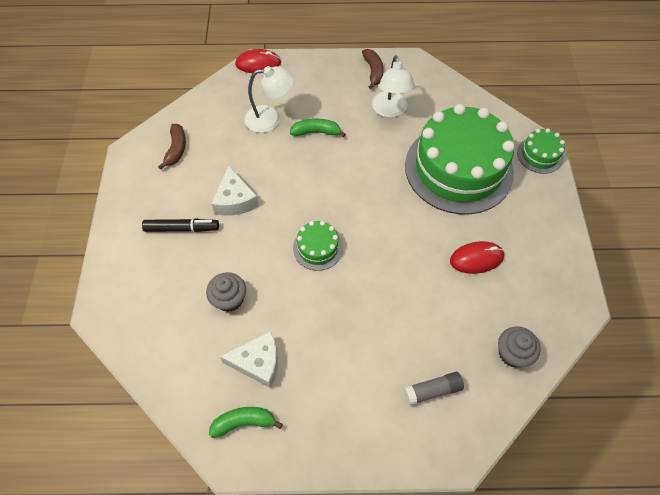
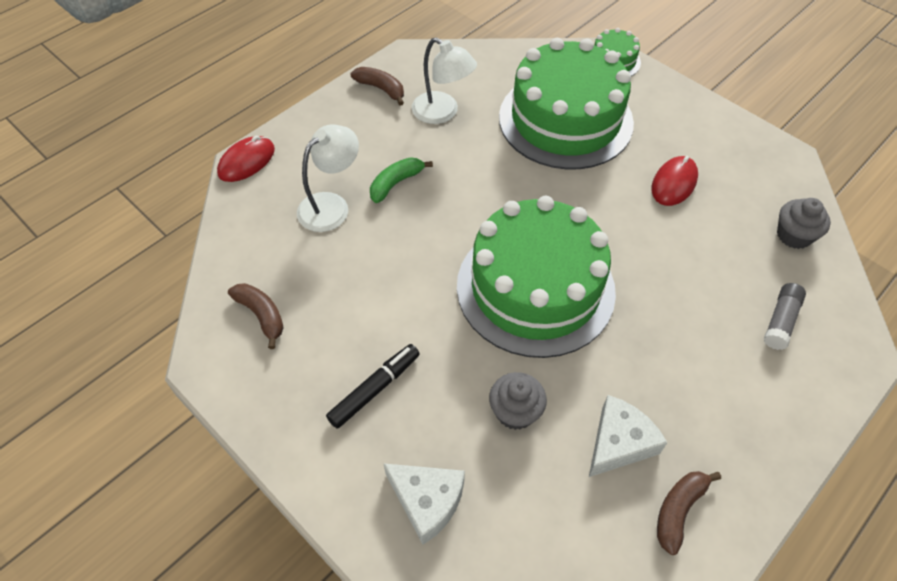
camera: 45 degrees left, 5 degrees down
(235, 200) = (396, 312): white cheese -> white cheese (427, 501)
(244, 422) = (678, 510): green banana -> brown banana
(318, 248) = (535, 288): green cake -> green cake, size x2.33

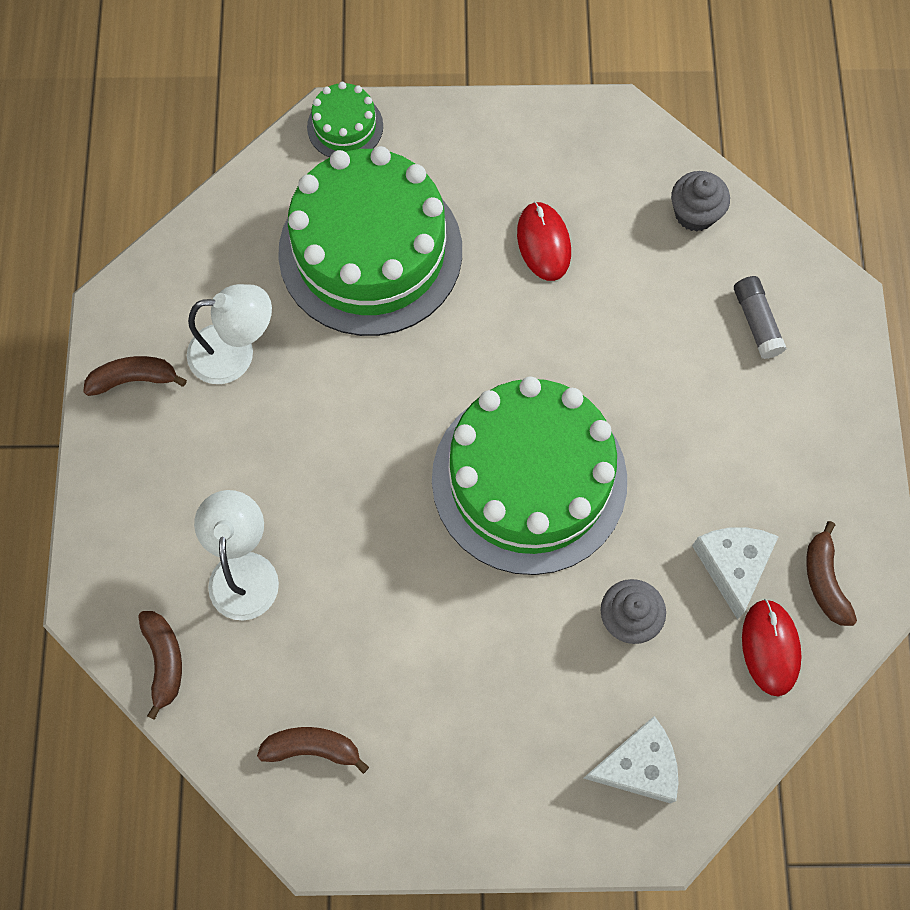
camera: 45 degrees left, 15 degrees up
(245, 213) = (164, 661): none -> brown banana
(246, 161) = (92, 602): red mouse -> red mouse (770, 648)
(375, 389) = (494, 714): black marker -> none
(396, 183) = (280, 484): green banana -> none

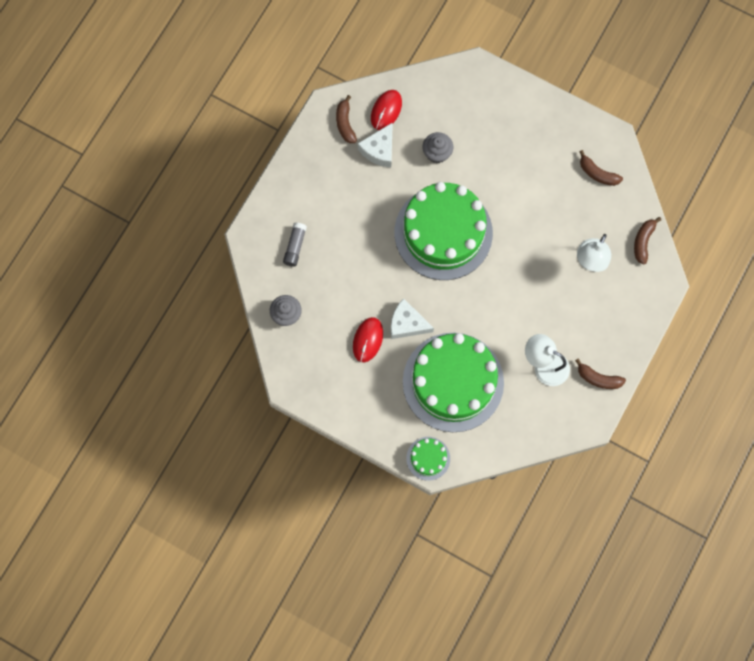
camera: 150 degrees left, 5 degrees up
(638, 766) = (469, 97): white cheese -> white cheese (407, 323)
(824, 580) = (345, 123): brown banana -> brown banana turned 150 degrees clockwise

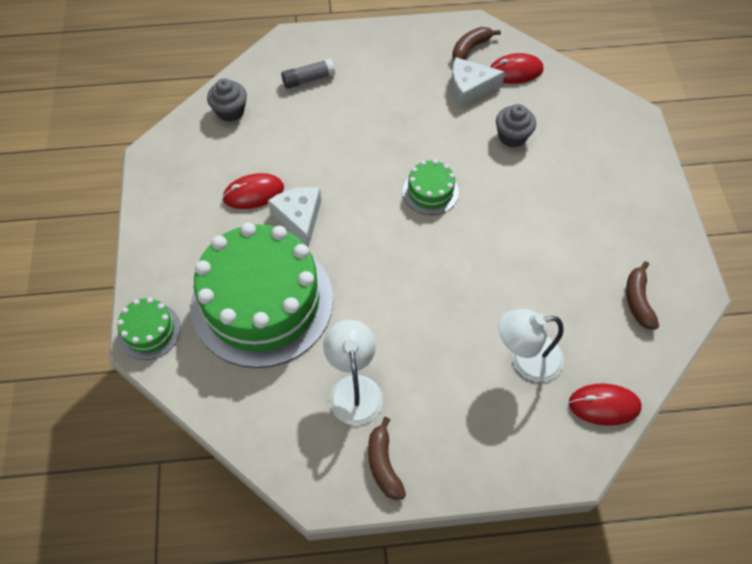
camera: 55 degrees right, 15 degrees down
(443, 233) = (430, 191): green cake -> green cake, size x0.43
(643, 241) = (604, 405): brown banana -> red mouse

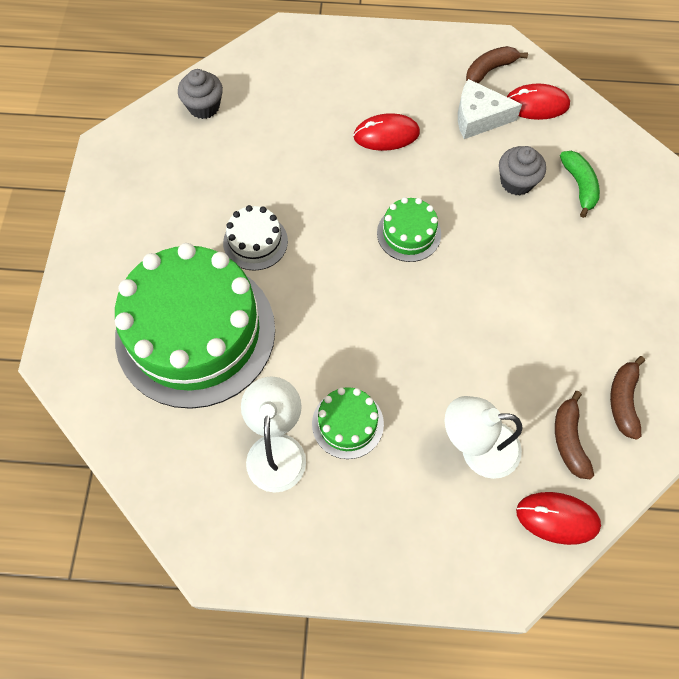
camera: 10 degrees right, 5 degrees up
(149, 331) = (67, 346): green cake -> green cake (347, 424)
(253, 193) = (211, 205): red mouse -> red mouse (386, 135)
(299, 218) = (255, 242): white cheese -> white cake
(308, 79) = (297, 82): grey glue stick -> none
(383, 464) = (292, 542): brown banana -> brown banana (569, 440)
(565, 132) = (579, 186): none -> green banana

